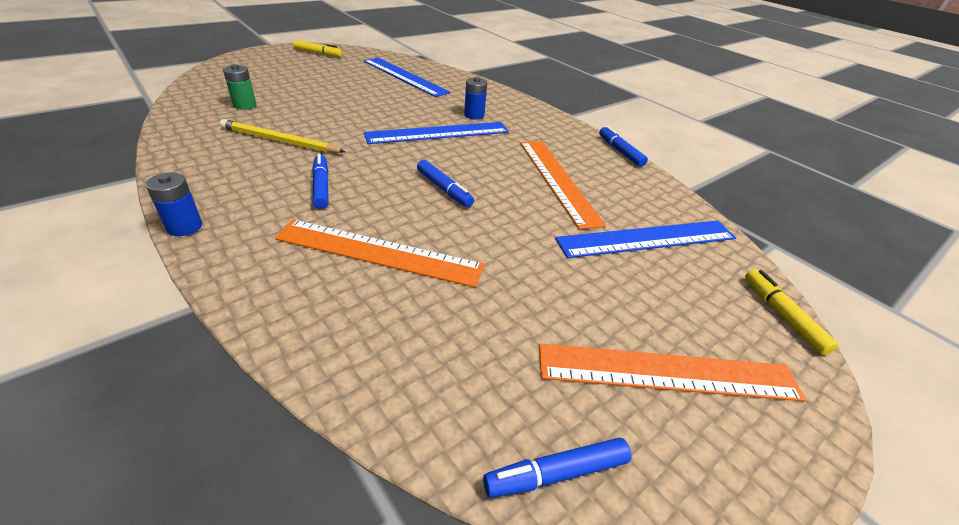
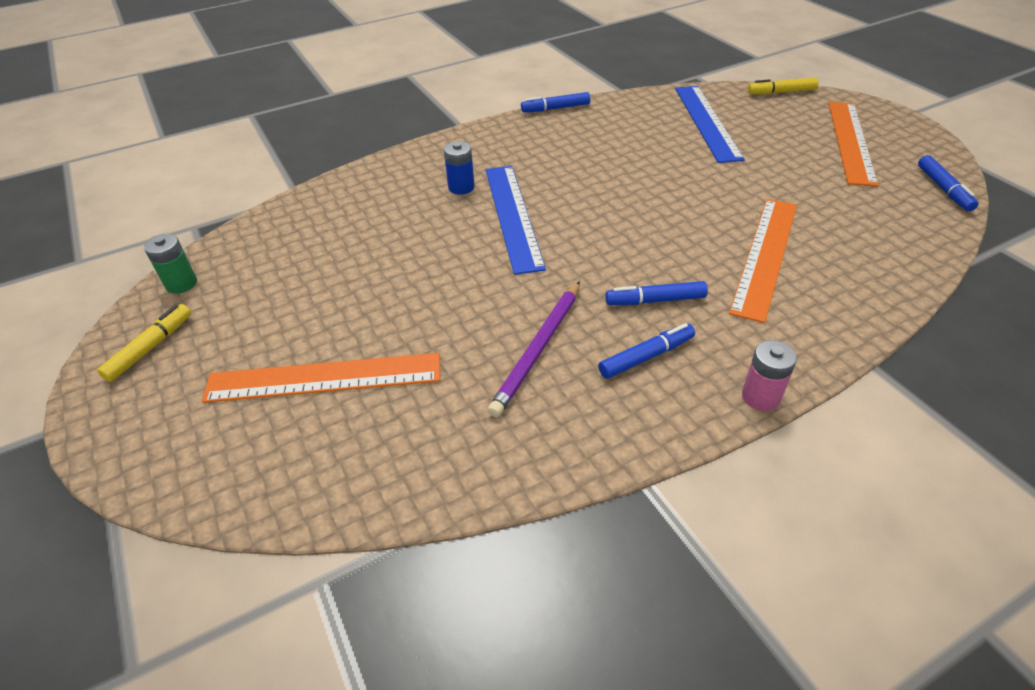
camera: 75 degrees left, 5 degrees up
(184, 227) = (760, 397): blue battery -> pink battery
(244, 105) = (404, 409): green battery -> green battery (181, 284)
(279, 141) = (538, 349): yellow pencil -> purple pencil
(405, 76) = (307, 241): blue ruler -> none
(444, 189) = (646, 216): blue marker -> blue marker (646, 357)
(558, 180) = (618, 149): orange ruler -> orange ruler (324, 377)

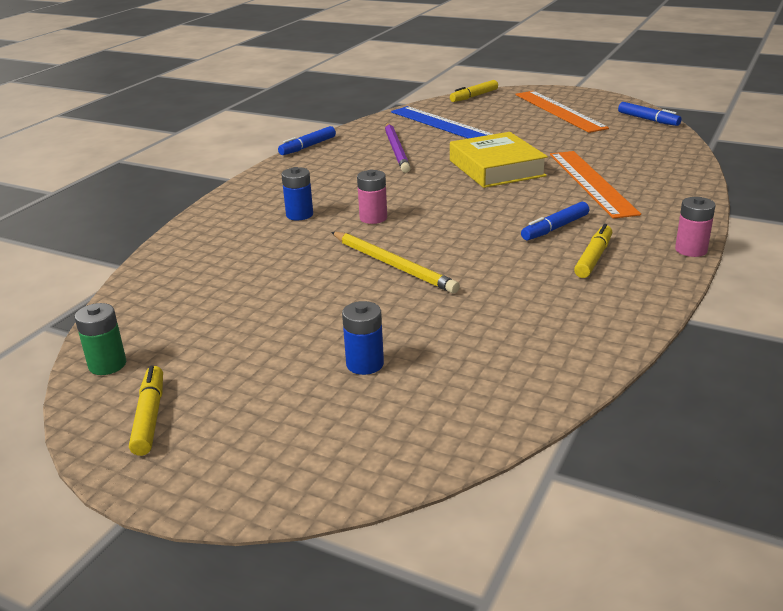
camera: 35 degrees left, 15 degrees down
(324, 377) = (365, 364): orange ruler -> blue battery
(466, 278) = (393, 265): none -> yellow pencil
(512, 216) = (373, 218): blue ruler -> pink battery
(538, 349) = (514, 282): purple pencil -> purple pencil (396, 150)
(646, 357) = (593, 258): blue marker -> yellow marker
(691, 198) = (496, 168): none -> yellow book

